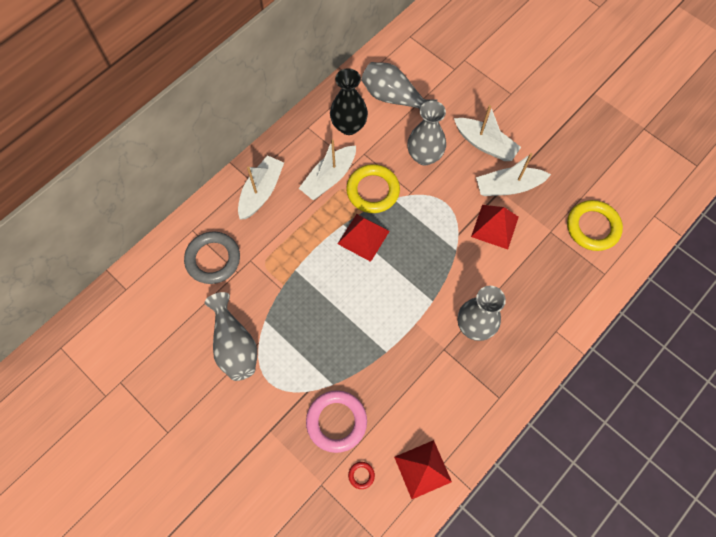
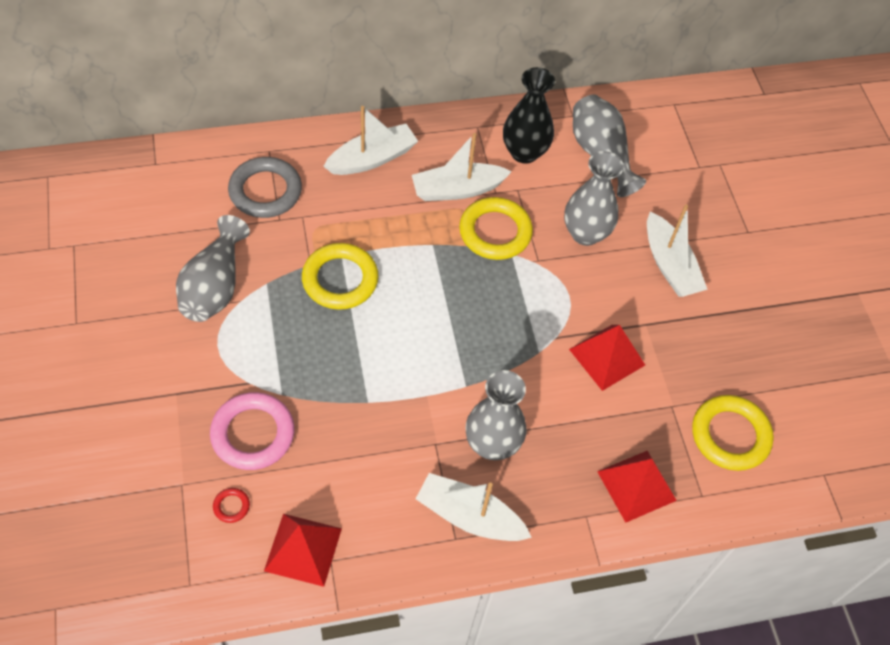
camera: 30 degrees right, 10 degrees down
(307, 286) = (340, 280): none -> yellow ring
(363, 237) = (444, 271): red pyramid -> red pyramid (636, 485)
(508, 187) = (660, 326): white boat -> white boat (469, 516)

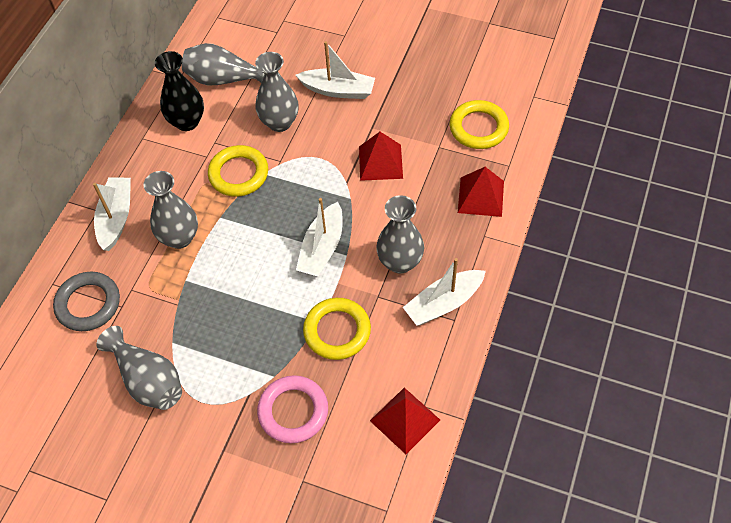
camera: 50 degrees left, 0 degrees up
(231, 506) = (342, 453): red ring -> none
(340, 280) = (205, 291): yellow ring -> yellow ring (337, 331)
(385, 223) = (179, 238): none -> grey vase
(457, 190) = (186, 178): white boat -> white boat (322, 248)

